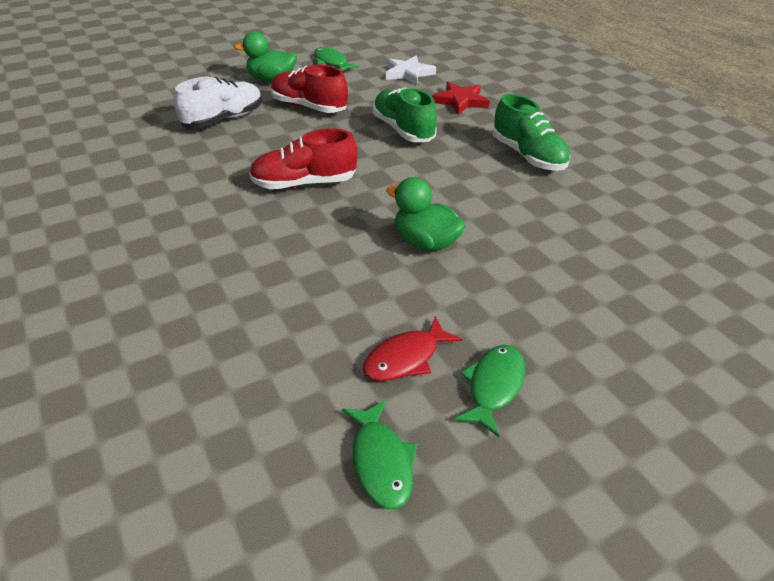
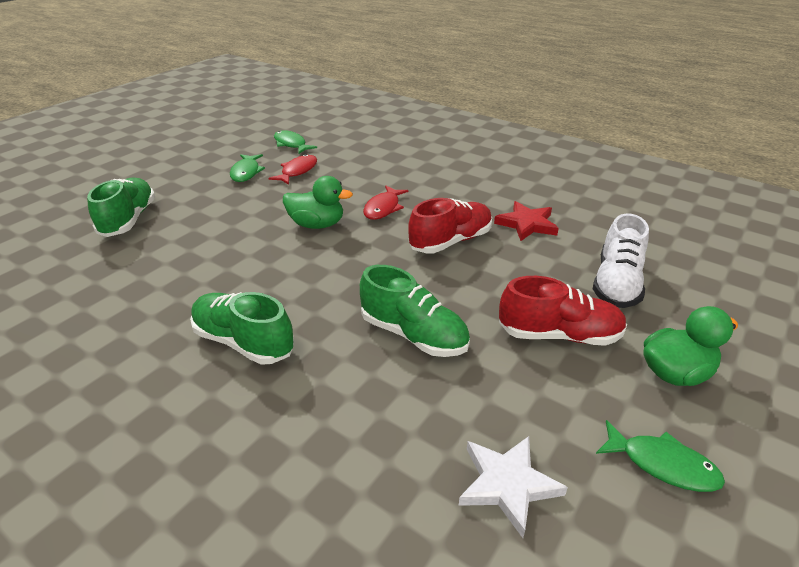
camera: 155 degrees right, 5 degrees down
(334, 243) = (383, 208): none -> red fish
(460, 101) = (371, 429): red star -> red star (527, 224)
(673, 327) = (129, 220): none -> green shoe

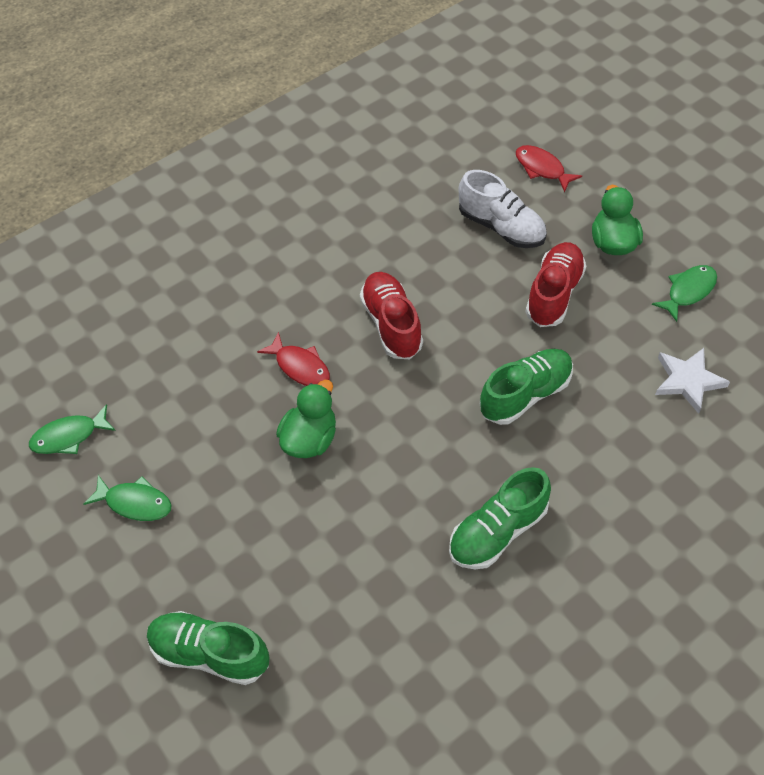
camera: 70 degrees left, 20 degrees up
(297, 171) = (162, 440): red fish -> red fish (542, 168)
(527, 224) = (384, 251): red star -> none

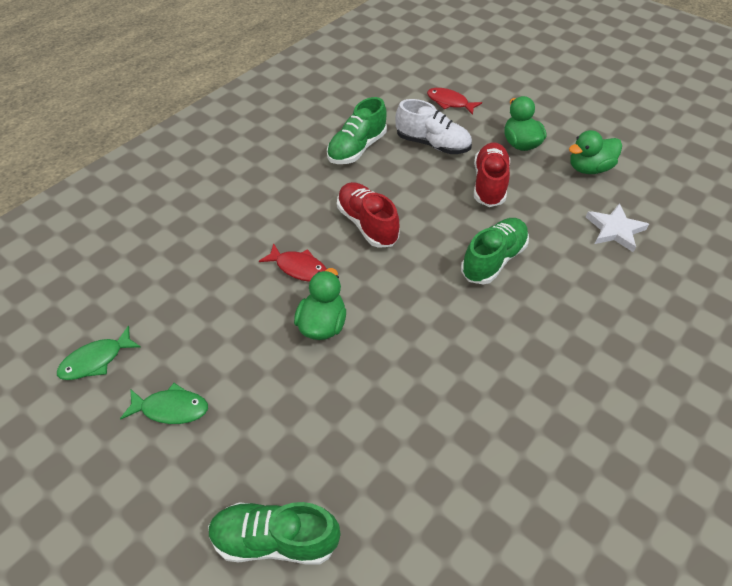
camera: 15 degrees left, 5 degrees down
(497, 531) = (508, 372): green shoe -> green shoe (357, 148)
(688, 291) = (589, 168): green fish -> green duck

